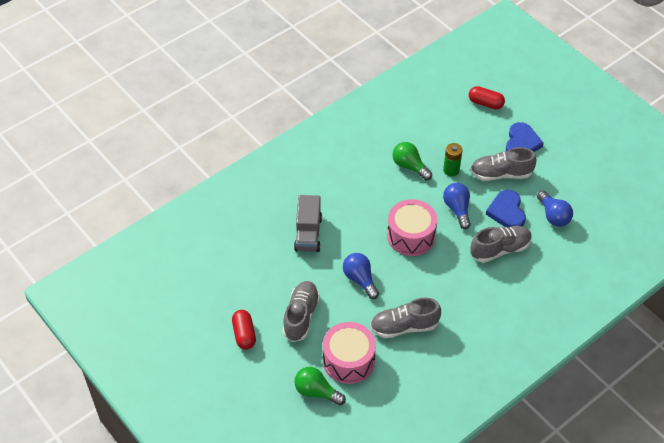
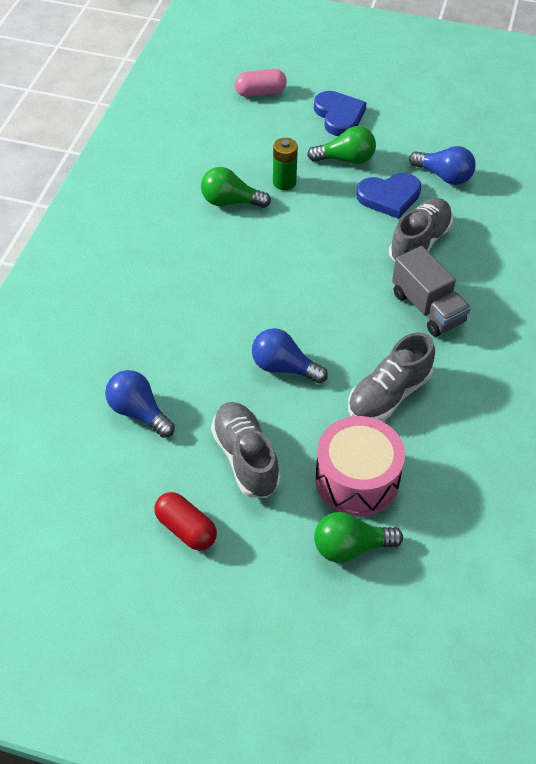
camera: 35 degrees left, 0 degrees up
(308, 234) = (167, 346): grey truck -> grey truck (427, 308)
(411, 236) = (302, 281): pink drum -> none
(457, 209) = (330, 222): blue light bulb -> blue light bulb (139, 412)
(485, 103) = (260, 92): red capsule -> pink capsule
(501, 174) = (345, 159): grey shoe -> green light bulb
(506, 212) = (389, 197): blue heart -> blue heart turned 60 degrees counterclockwise

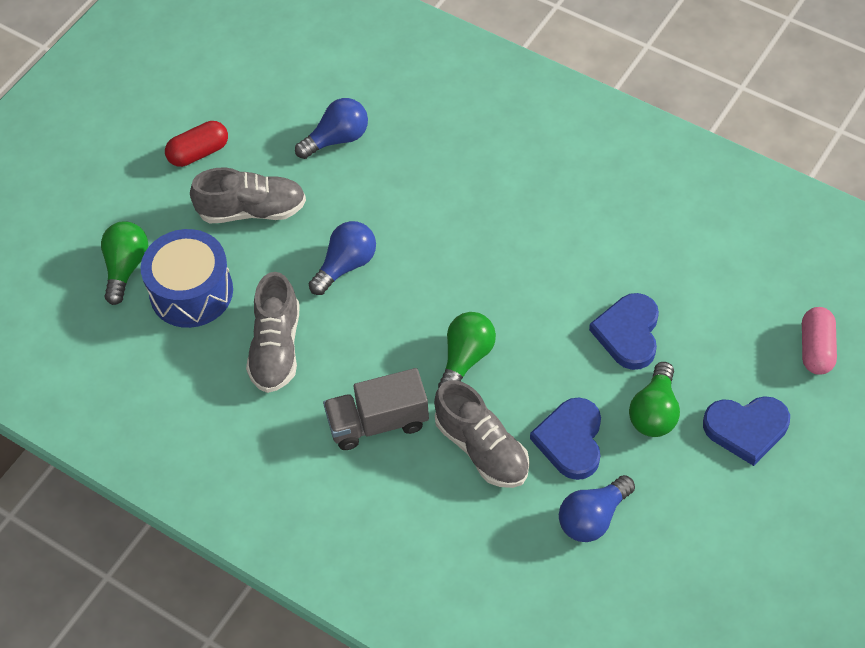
camera: 110 degrees right, 5 degrees up
(230, 202) = (608, 271): green light bulb -> green light bulb (466, 358)
(284, 182) = (628, 333): green battery -> blue heart
(357, 479) = (191, 292): pink drum -> blue drum
(389, 395) = (276, 348): grey shoe -> grey shoe turned 150 degrees counterclockwise

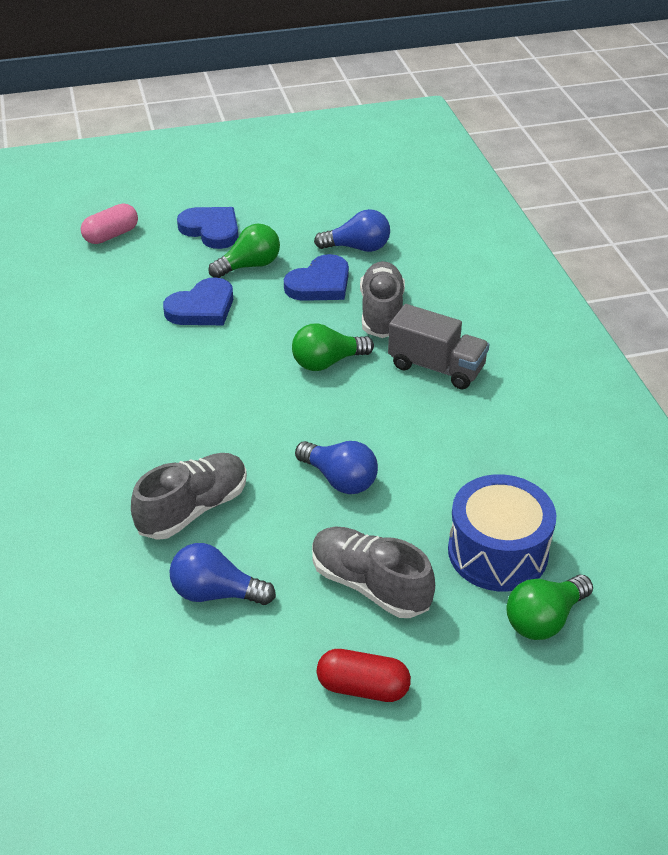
camera: 140 degrees left, 15 degrees down
(276, 348) = (464, 460): grey shoe -> grey shoe (193, 509)
(346, 265) = (339, 479): blue light bulb -> blue light bulb turned 135 degrees counterclockwise

